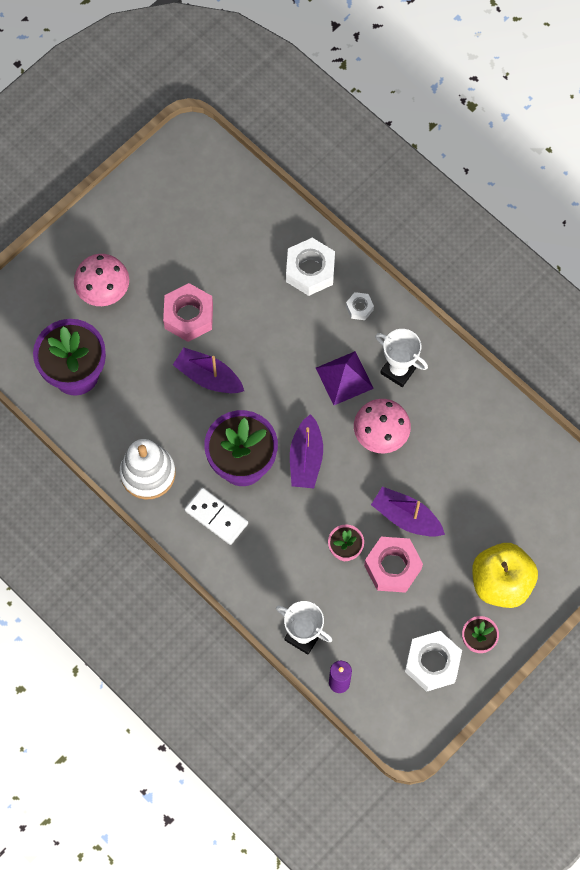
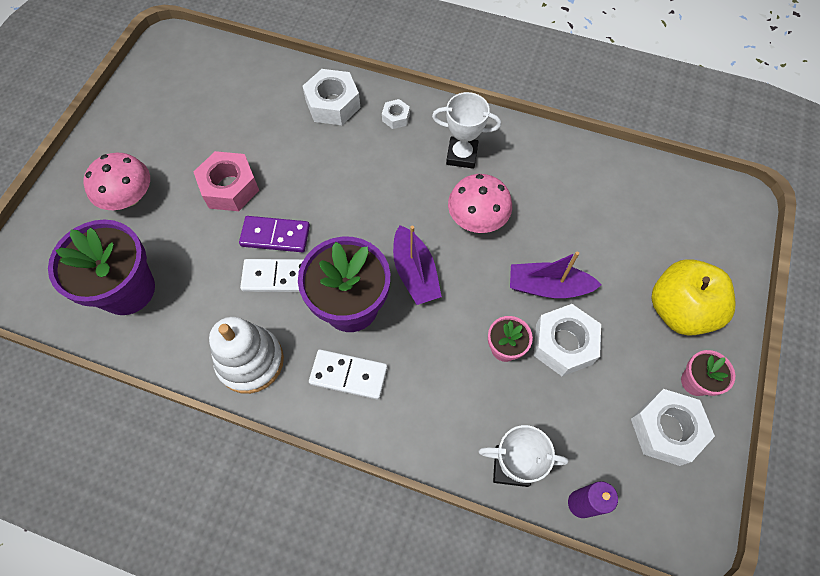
camera: 25 degrees left, 5 degrees down
(195, 413) = (277, 277): none -> white domino
(208, 377) = (275, 235): purple boat -> purple domino
(344, 378) = (414, 182): purple pyramid -> none
(392, 567) = (563, 344): pink nut -> white nut

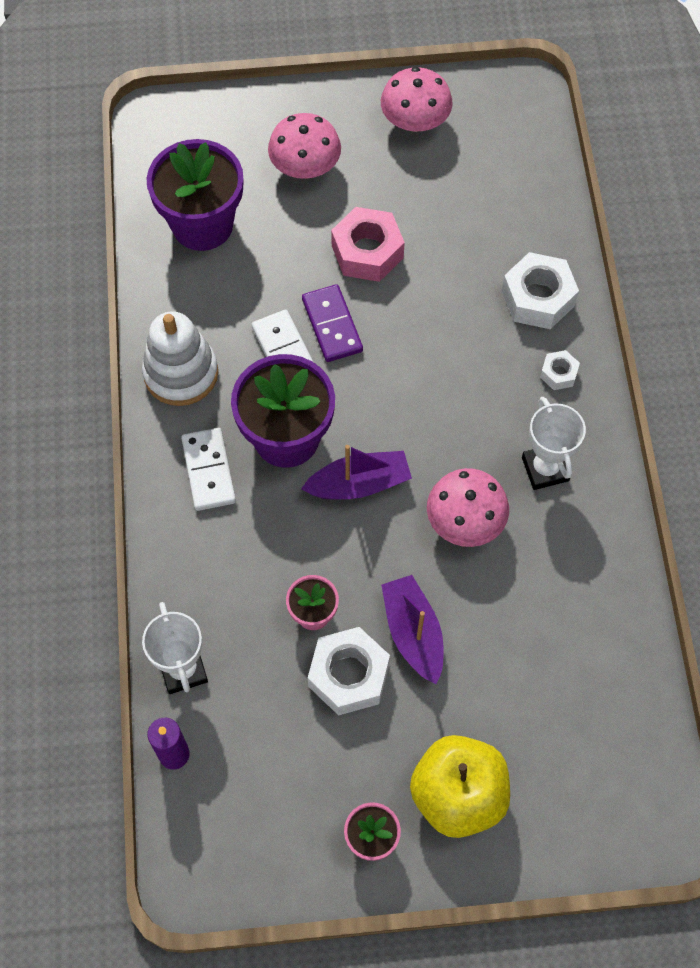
camera: 65 degrees right, 0 degrees up
(144, 113) = (415, 121): none -> pink mushroom
(415, 272) = (359, 484): purple boat -> purple boat turned 150 degrees counterclockwise
(666, 430) = (296, 821): white nut -> none

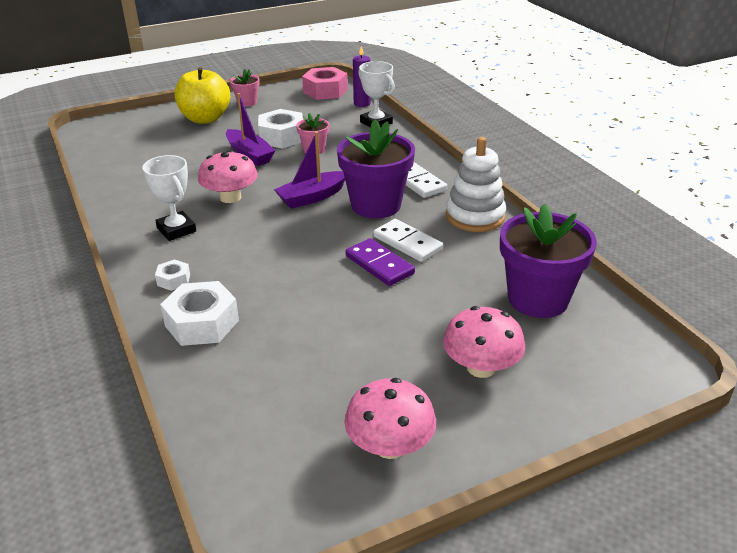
camera: 160 degrees right, 30 degrees down
(367, 252) = (377, 317): pink nut -> pink nut (325, 91)

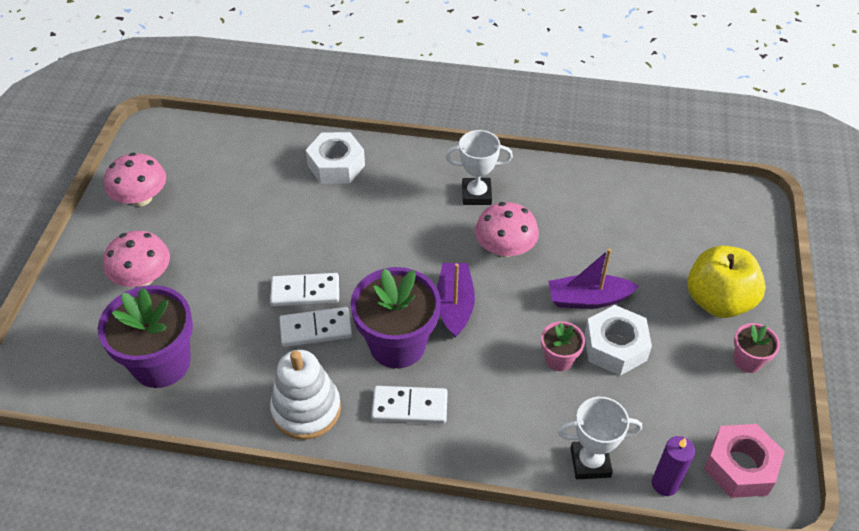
camera: 125 degrees right, 15 degrees up
(173, 280) = (403, 169): white nut -> none
(379, 265) = (305, 292): purple domino -> white domino

